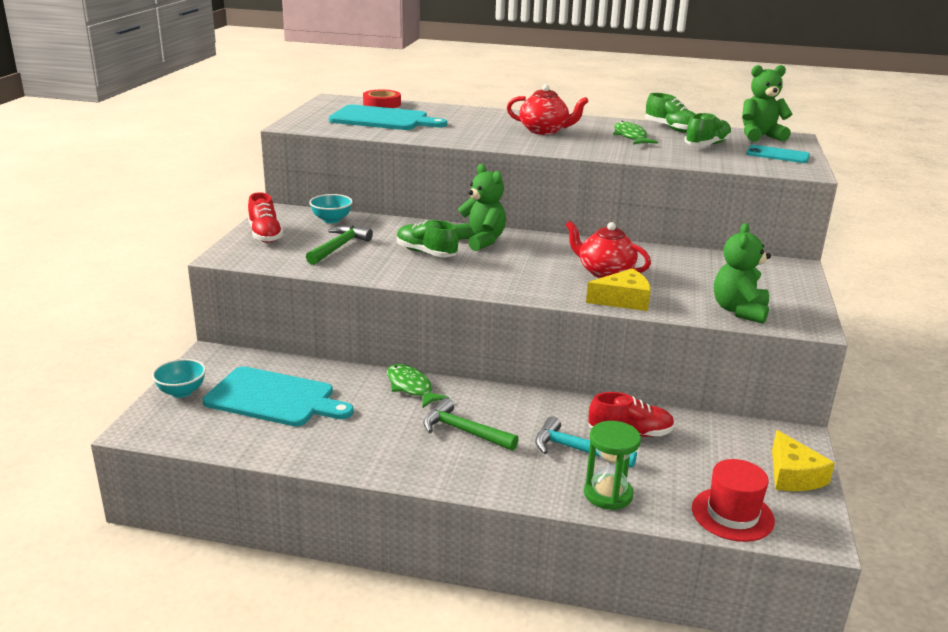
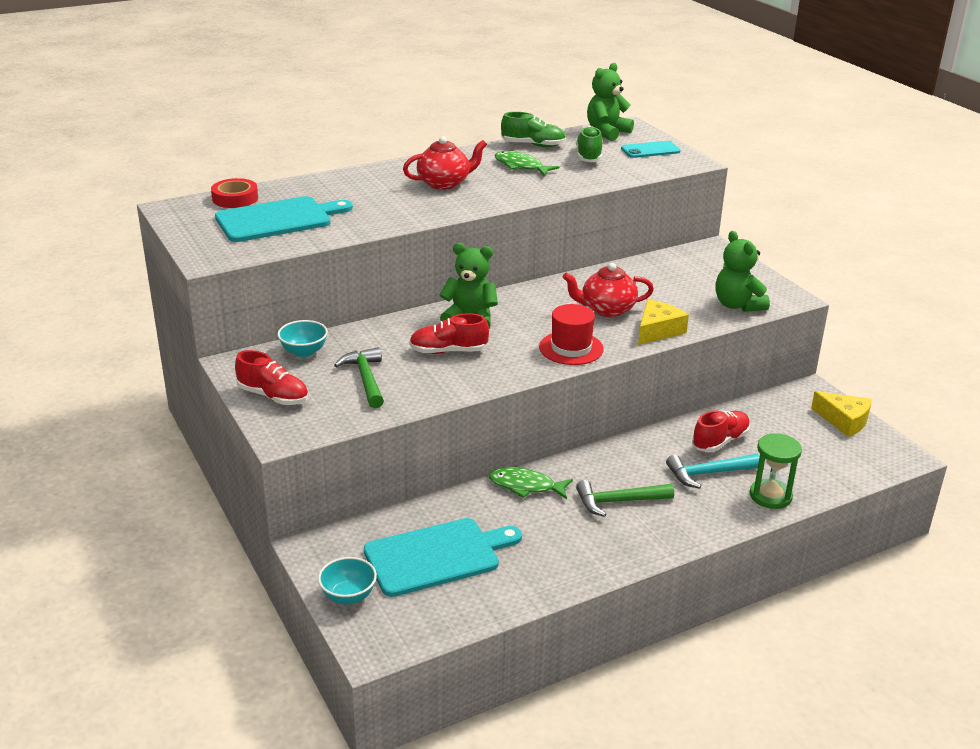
camera: 40 degrees left, 5 degrees up
(426, 253) = (448, 351): green shoe -> red shoe
(732, 514) = (850, 468): red hat -> red hat (571, 348)

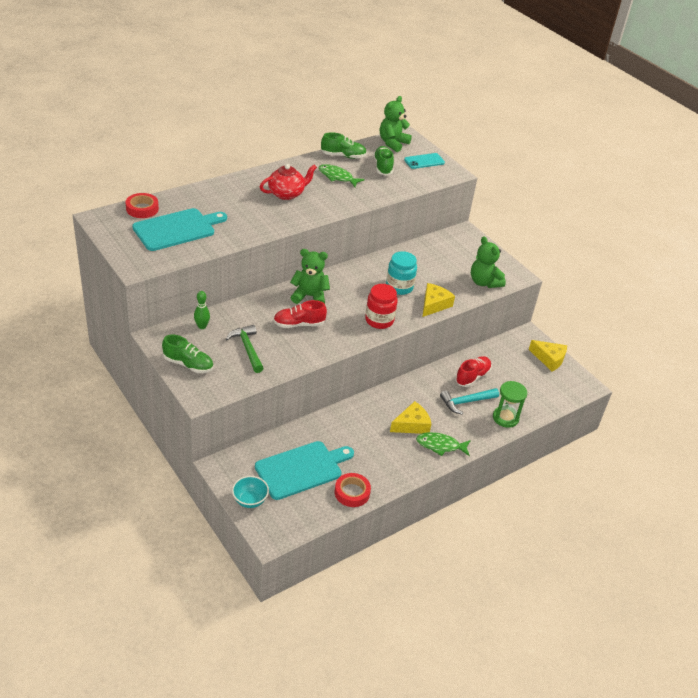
camera: 10 degrees left, 10 degrees up
(273, 396) = (188, 364): red shoe -> green shoe
(304, 352) = (202, 326): turquoise bowl -> green bowling pin
(512, 591) = (352, 492): none -> red tape
(525, 486) = (352, 415): green fish -> green fish (440, 445)
(571, 348) = (379, 320): red hat -> red jar
(606, 309) = (399, 287): red teapot -> turquoise jar
(618, 501) = (411, 425): green hammer -> yellow cheese

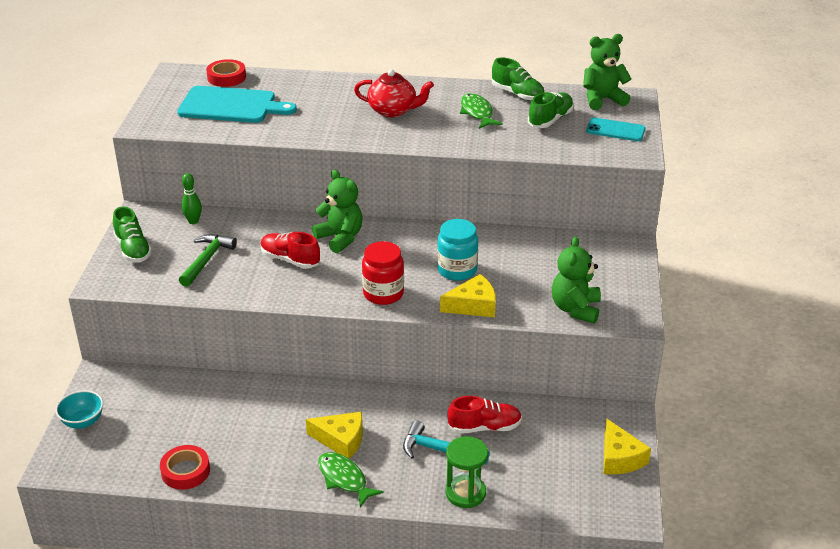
camera: 45 degrees right, 5 degrees down
(301, 469) = (168, 420): turquoise cutting board -> none

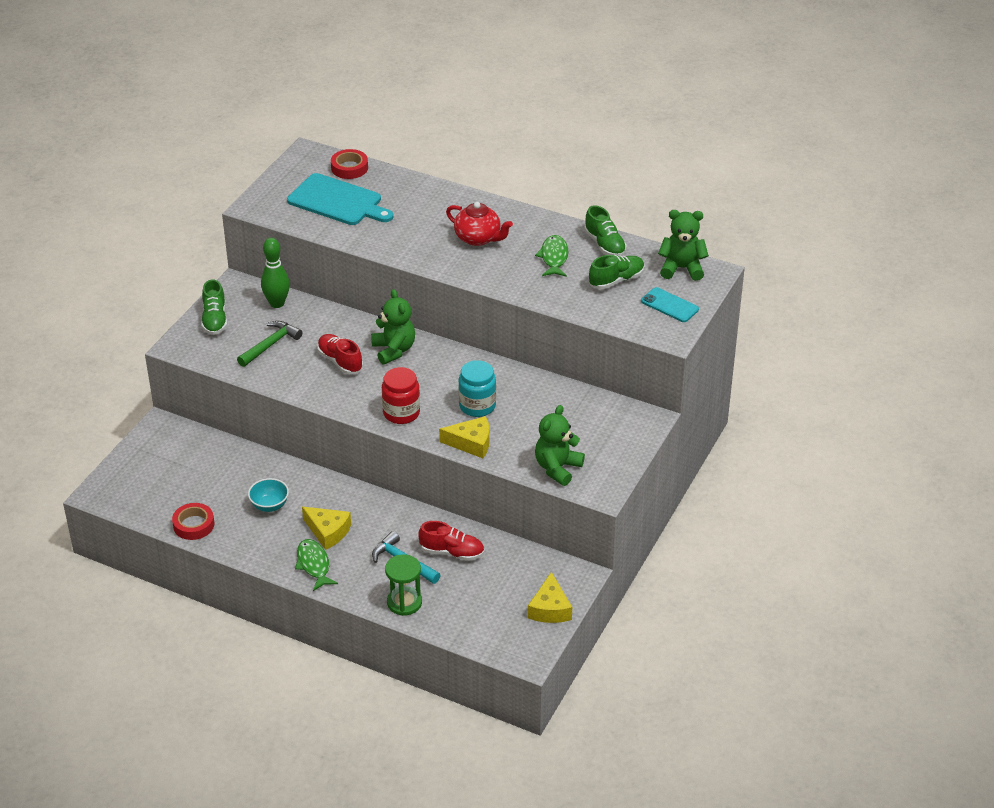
camera: 20 degrees right, 5 degrees up
(83, 421) = (132, 462): turquoise bowl -> turquoise bowl (269, 505)
(193, 221) = (277, 303): green bowling pin -> green bowling pin, size x1.56

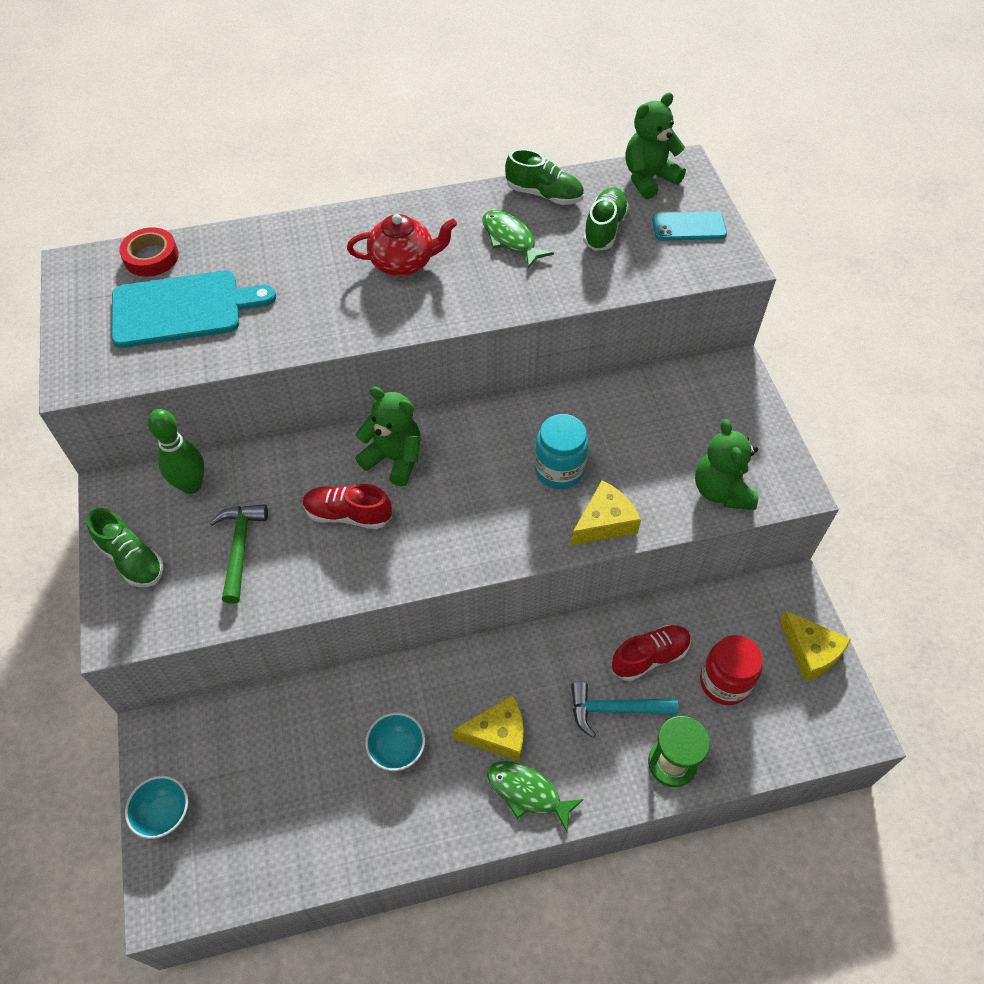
camera: 40 degrees left, 15 degrees up
(133, 460) = (164, 814): none -> turquoise bowl
(193, 525) = (333, 850): red tape -> none
(401, 413) = (489, 536): red jar -> red jar (724, 682)

